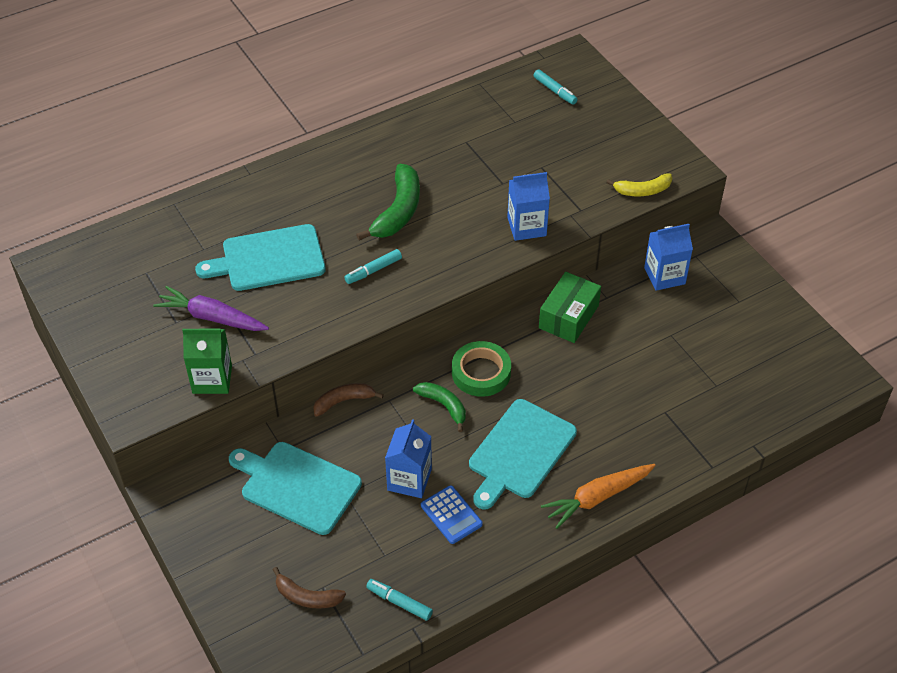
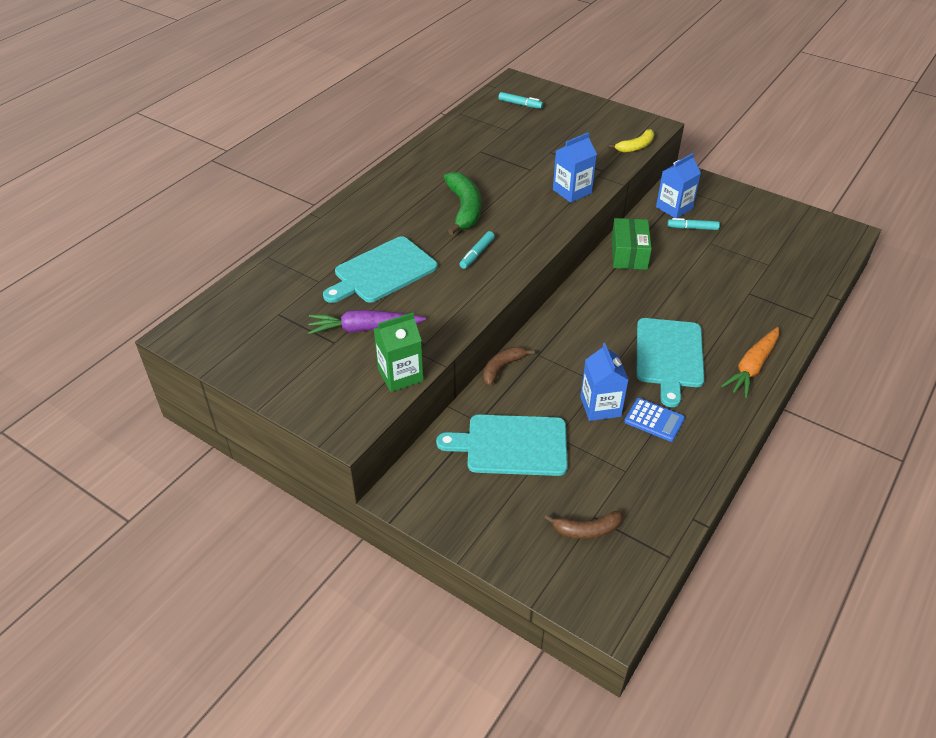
camera: 25 degrees left, 5 degrees down
(399, 602) = (666, 503): turquoise marker -> turquoise marker (692, 228)
(444, 406) = (585, 344): green banana -> none
(481, 372) = (595, 311): green tape -> none

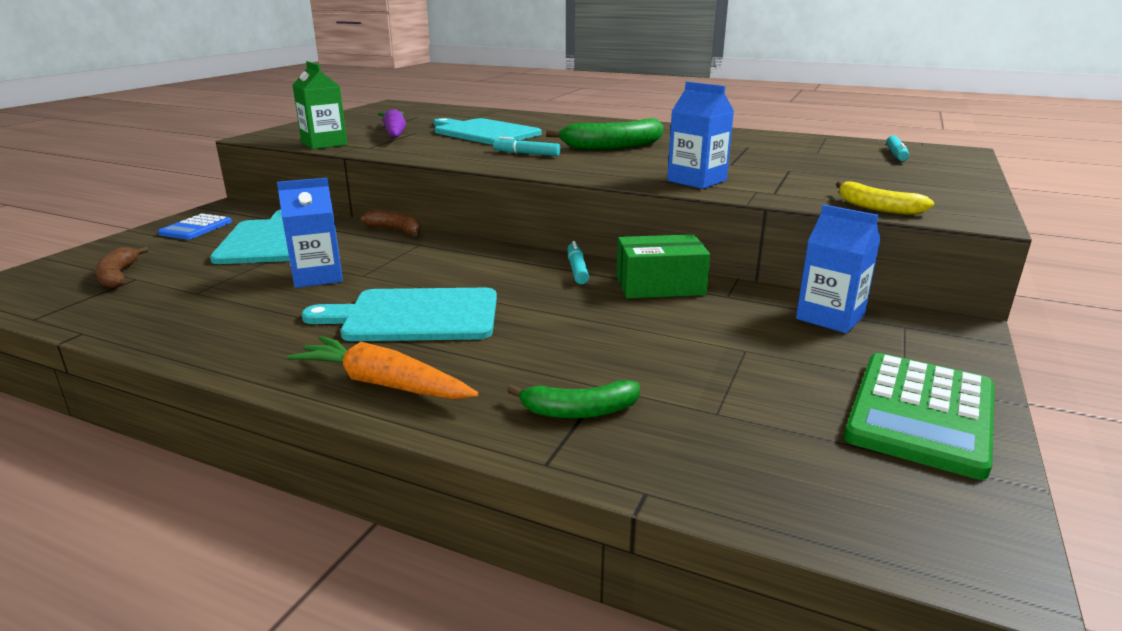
camera: 80 degrees right, 20 degrees down
(654, 420) = (280, 307): blue calculator -> blue calculator (196, 228)
(692, 228) = (779, 333): turquoise marker -> turquoise marker (577, 269)
(764, 213) = (921, 414): none -> green calculator
(771, 303) = (579, 411): none -> green banana

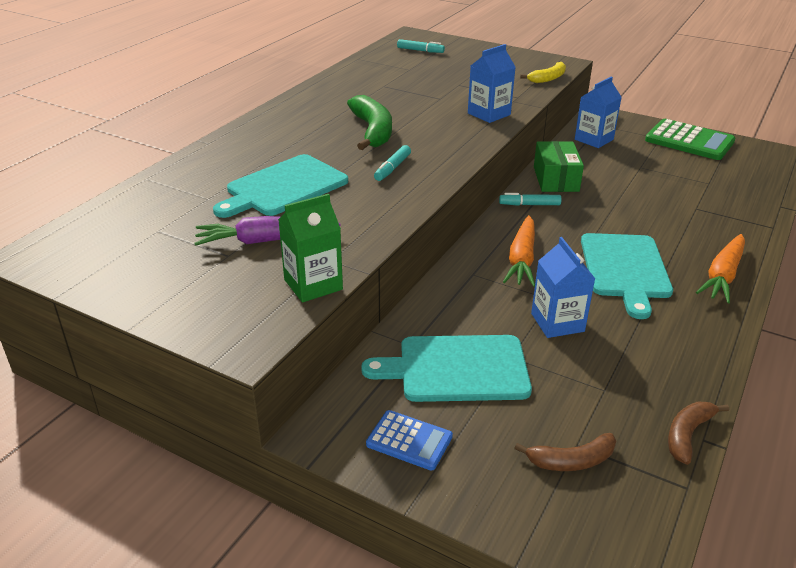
camera: 85 degrees left, 10 degrees up
(396, 230) = (432, 289): brown banana -> brown banana (687, 435)
(445, 264) = (522, 259): none -> orange carrot
(579, 411) = (723, 216): green banana -> none

